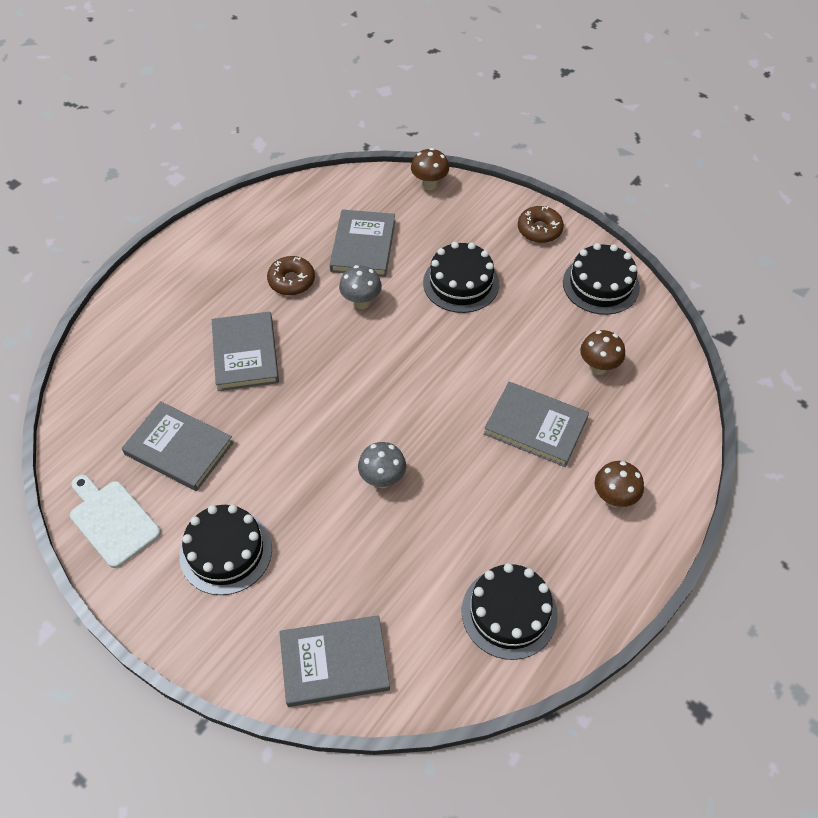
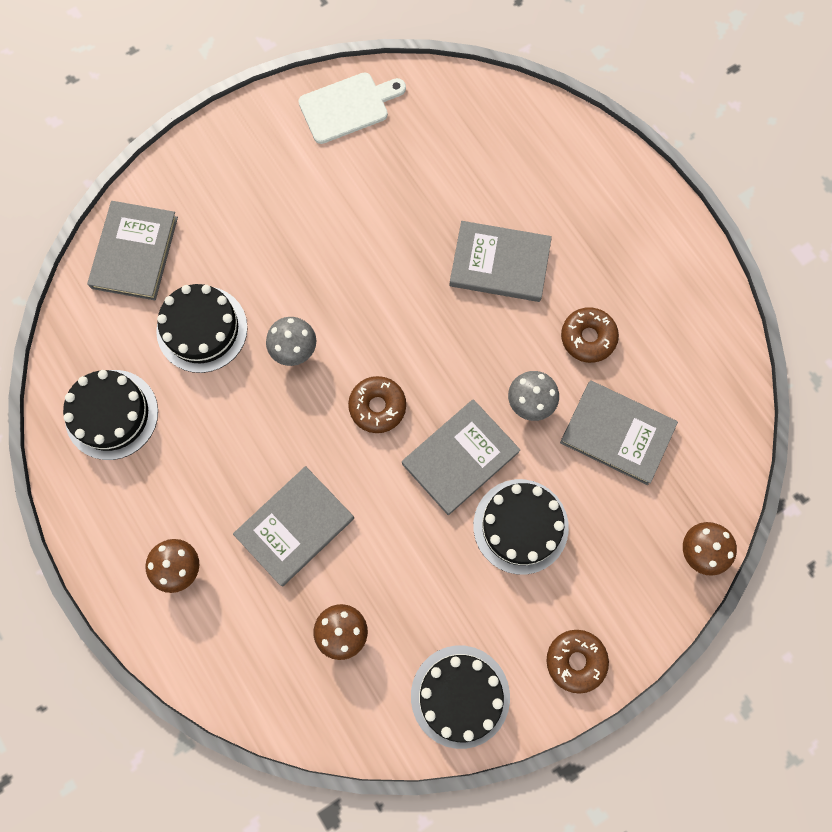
camera: 110 degrees right, 20 degrees up
(179, 448) = (404, 176): grey book -> grey book (460, 458)
(226, 551) = (276, 192): black cake -> black cake (202, 329)
(407, 401) = (377, 406): none -> brown donut

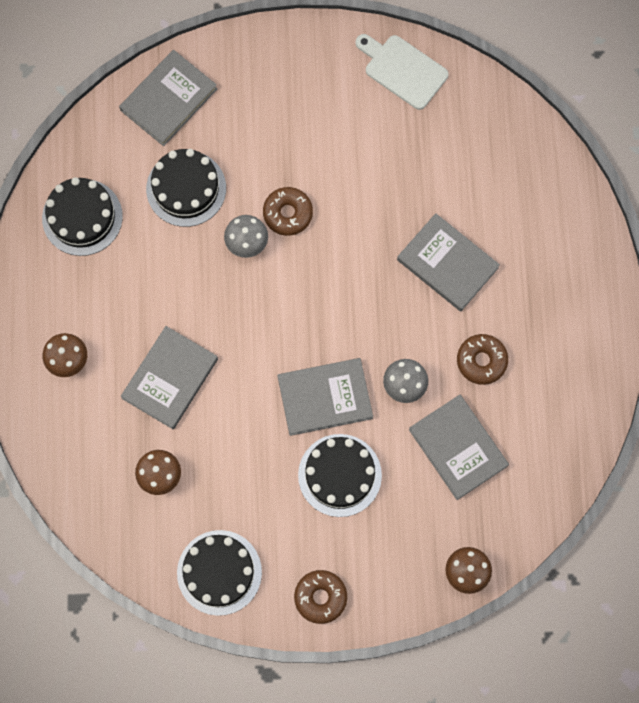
camera: 30 degrees right, 0 degrees up
(295, 526) = (170, 378): grey book -> grey book turned 45 degrees counterclockwise
(348, 106) = (402, 70): white cutting board -> white cutting board turned 150 degrees counterclockwise
(377, 406) = (285, 323): brown donut -> brown donut (288, 213)

